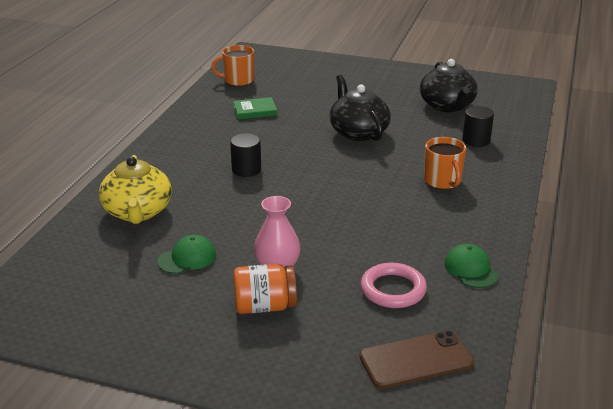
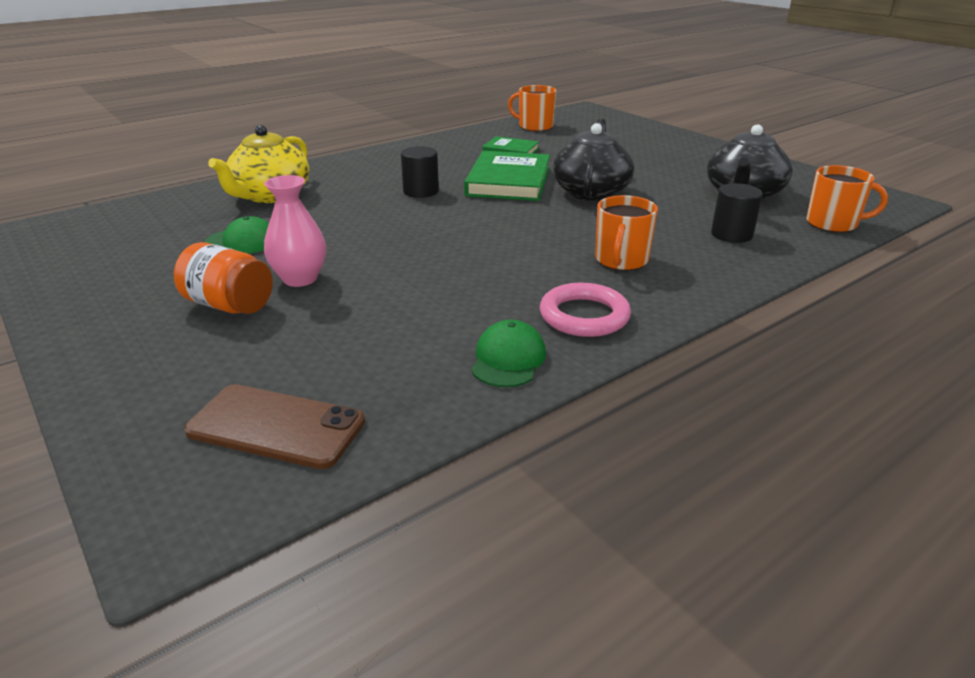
camera: 35 degrees right, 0 degrees up
(293, 140) = (508, 181): none -> green book
(393, 289) = (380, 342): pink ring -> pink ring (584, 316)
(515, 114) = (833, 223): none -> orange mug

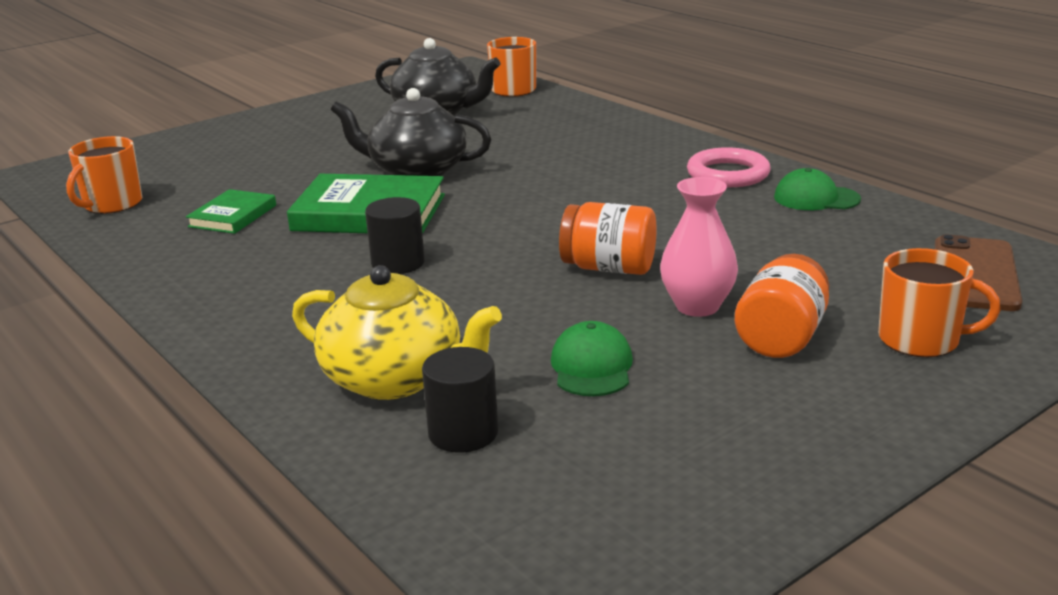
camera: 90 degrees left, 5 degrees down
(382, 251) = (609, 268): none -> orange jar
(621, 260) = (609, 161): orange mug -> orange mug (920, 340)
(731, 234) = (542, 121): black cylinder -> black cylinder (463, 433)

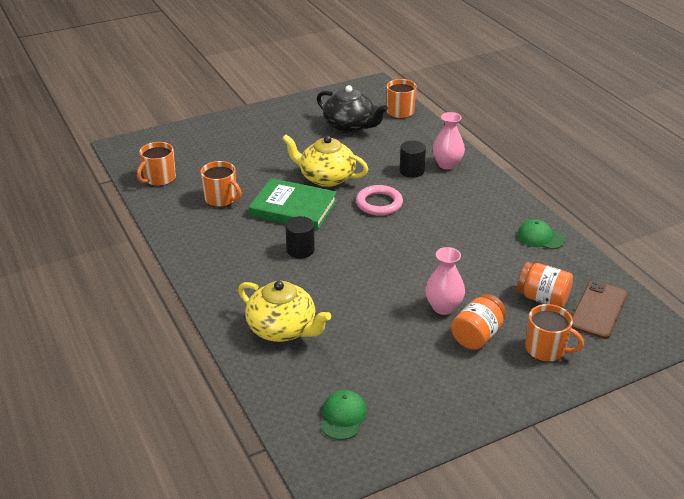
camera: 10 degrees right, 10 degrees up
(233, 216) = (221, 199): green book -> orange mug
(416, 171) = (326, 178): black teapot -> yellow teapot
(463, 433) = (306, 367): black cylinder -> black cylinder (411, 171)
(592, 367) = (377, 338): green cap -> green cap (343, 416)
(609, 268) = (408, 272): orange jar -> orange jar (542, 298)
(615, 135) = (447, 164): none -> pink vase
(728, 174) = (499, 209): pink ring -> pink ring (379, 203)

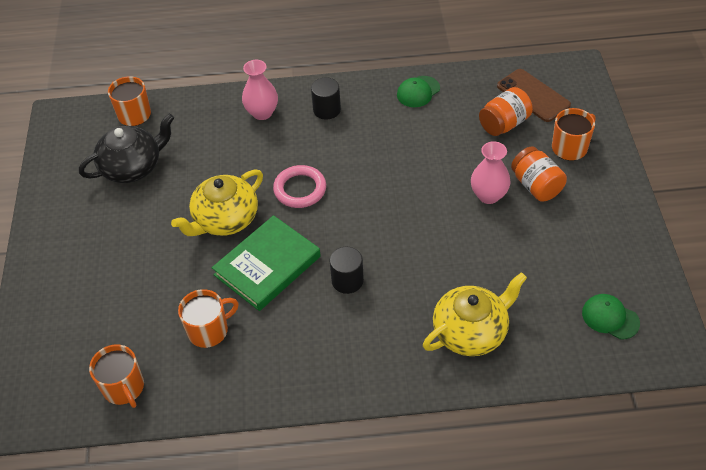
camera: 65 degrees left, 15 degrees up
(411, 171) = (256, 144): black cylinder -> black cylinder (327, 110)

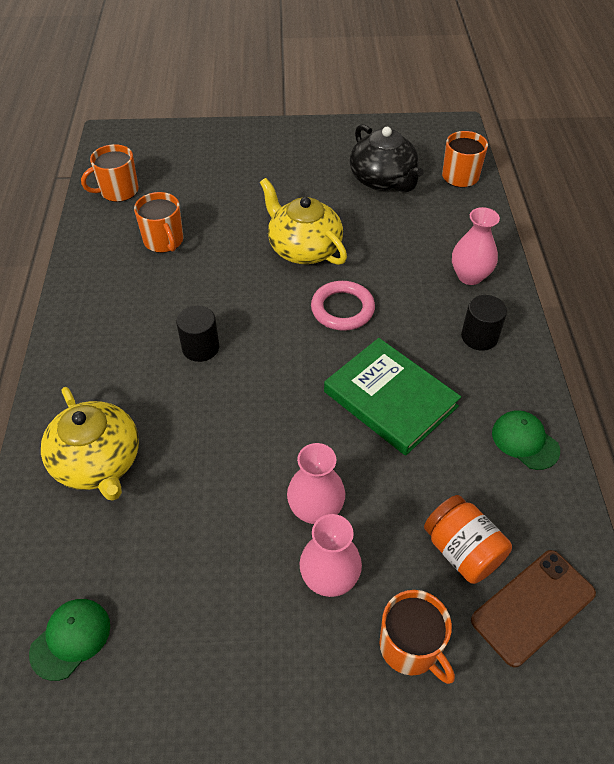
camera: 90 degrees right, 0 degrees up
(267, 266) = (234, 282): green book -> green book (390, 399)
(536, 186) = (329, 578): orange jar -> pink vase

